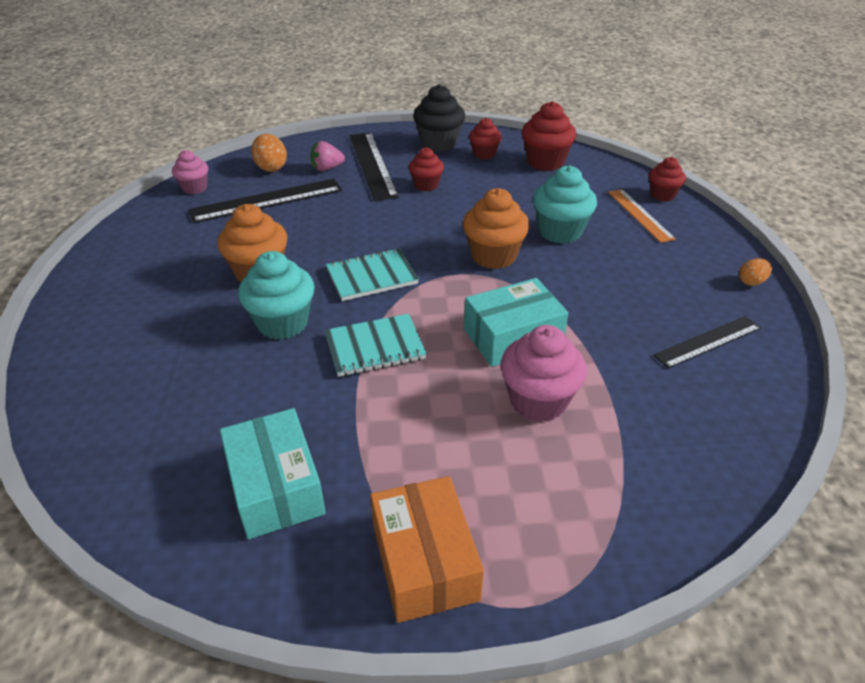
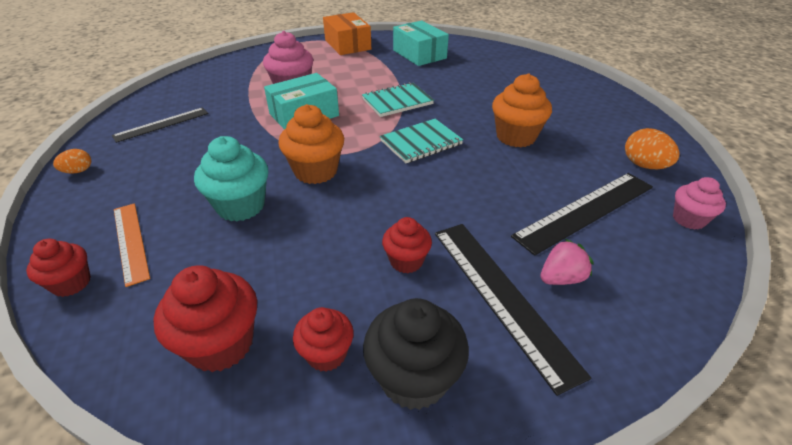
camera: 170 degrees right, 0 degrees up
(271, 167) = (639, 269): orange egg -> orange egg (644, 165)
(282, 323) = (467, 108): turquoise cupcake -> none

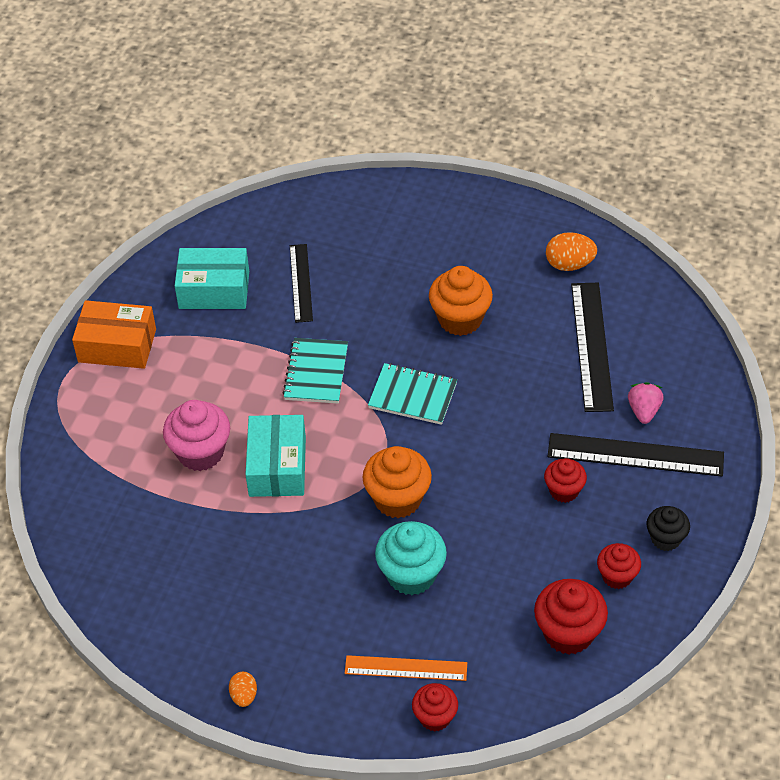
camera: 55 degrees left, 10 degrees up
(162, 124) = (192, 603): black ruler -> black ruler (301, 283)
(414, 378) = (665, 538): black cupcake -> black cupcake, size x0.62
(421, 143) = (412, 396): turquoise notebook -> turquoise notebook turned 75 degrees counterclockwise
(688, 219) = (645, 293): pink cupcake -> none

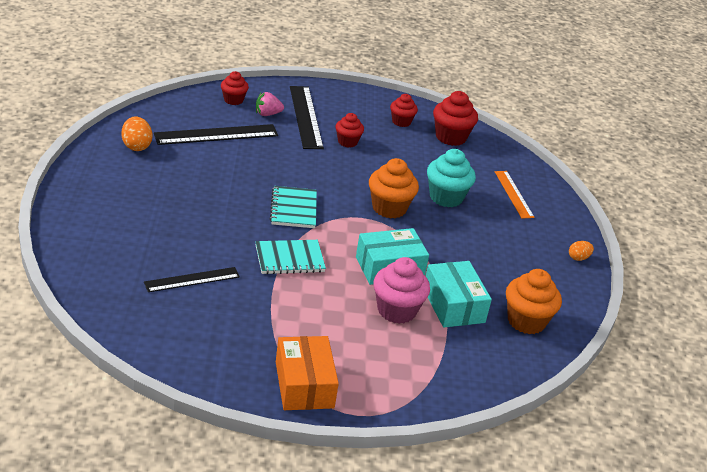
camera: 115 degrees left, 15 degrees down
(214, 290) = (215, 332): turquoise box -> turquoise box (453, 305)
(435, 717) = (538, 181): red cupcake -> red cupcake (233, 100)
(460, 319) = (208, 192): orange cupcake -> orange cupcake (526, 321)
(665, 538) = (365, 106): black cupcake -> none

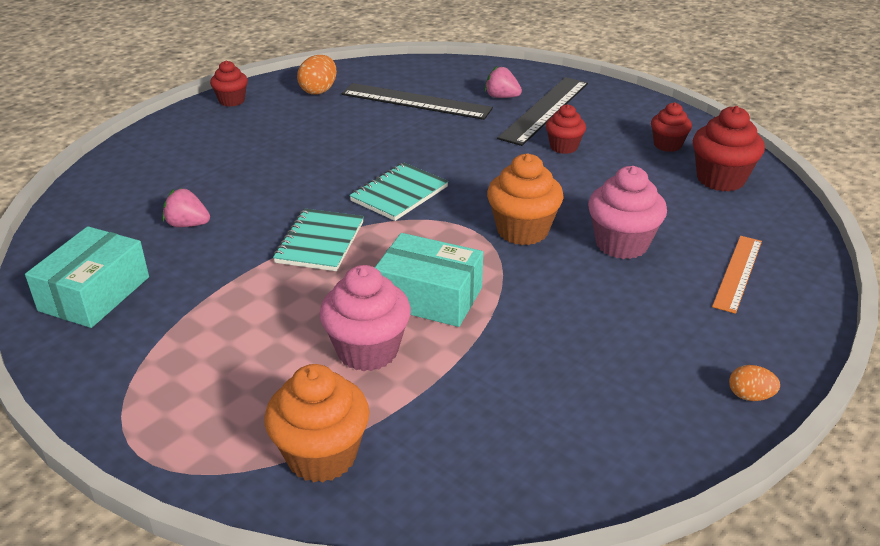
camera: 45 degrees right, 0 degrees up
(192, 279) = (188, 225): black ruler -> pink strawberry
(233, 100) = (481, 76): red cupcake -> red cupcake (232, 101)
(289, 259) = (320, 242): turquoise notebook -> turquoise notebook turned 75 degrees clockwise
(304, 385) = (133, 386): orange box -> none
(446, 197) = (621, 244): turquoise cupcake -> pink cupcake
(453, 305) = (455, 377): turquoise box -> turquoise box (94, 294)
(526, 321) = (541, 448): orange cupcake -> orange cupcake (321, 455)

